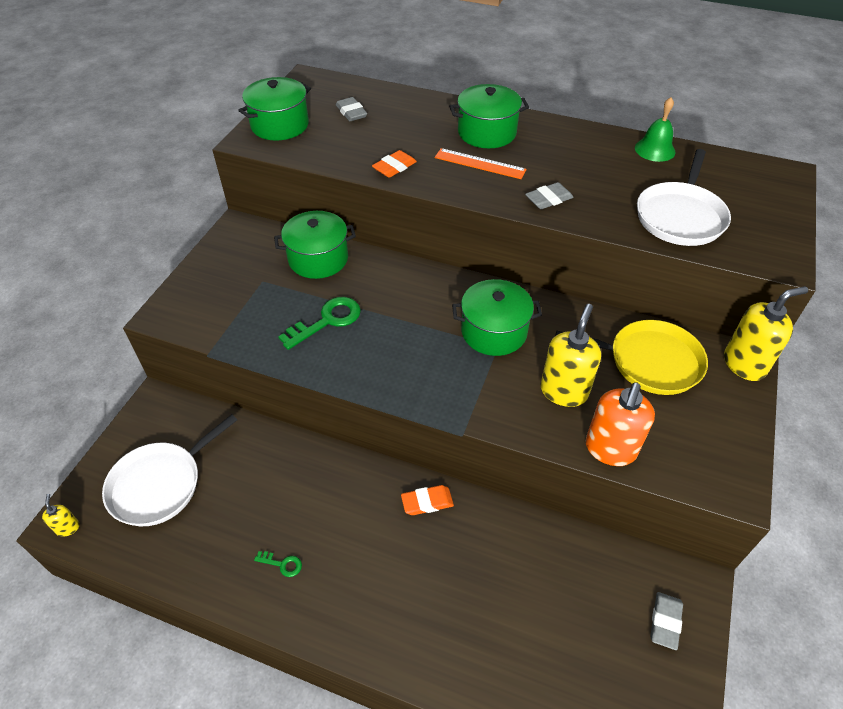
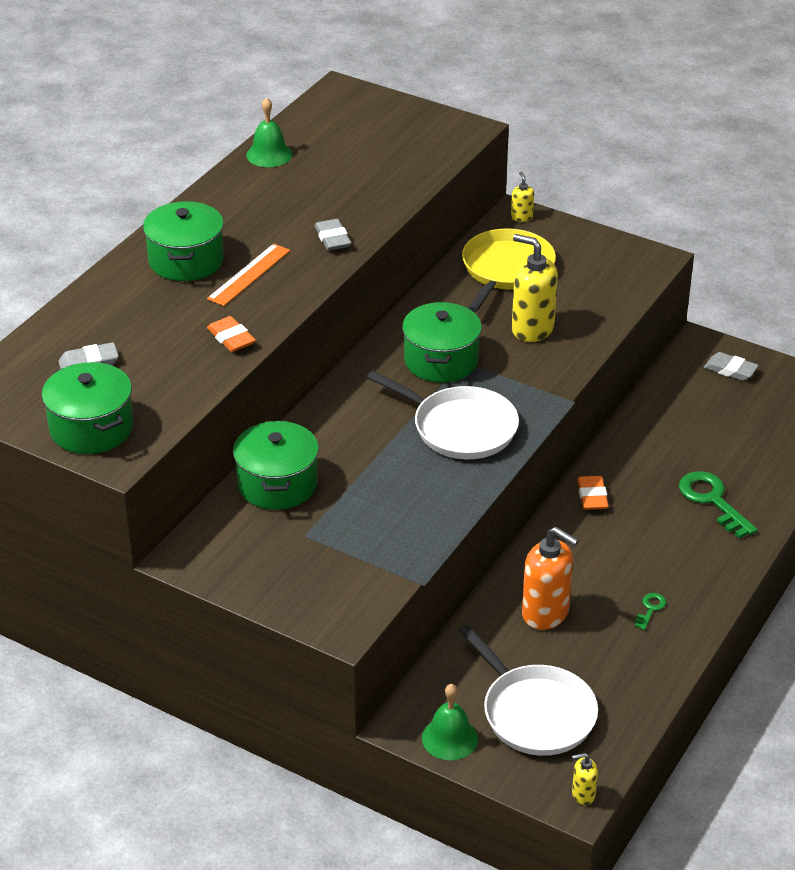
camera: 80 degrees left, 10 degrees down
(138, 431) = (450, 738): none -> green bell
(327, 321) = (392, 483): green key -> green key (712, 501)
(610, 449) = (605, 315): orange soap dispenser -> orange soap dispenser (546, 613)
(680, 216) = (388, 166): white pan -> white pan (460, 428)
(744, 364) = (521, 217): yellow soap dispenser -> yellow soap dispenser, size x0.48

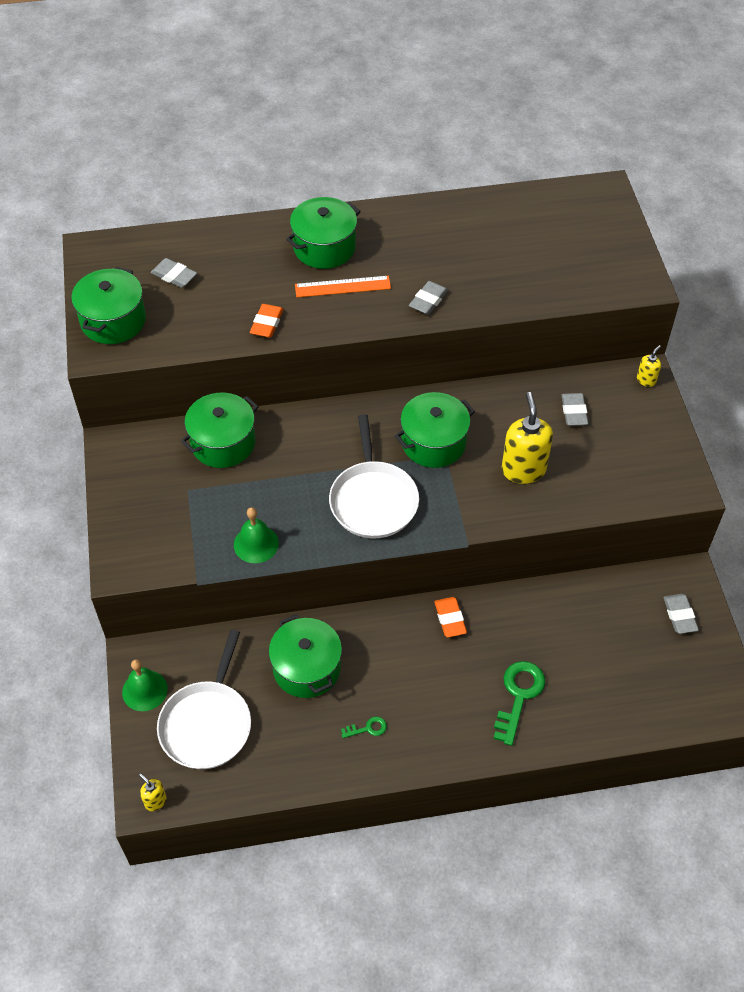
camera: 50 degrees right, 15 degrees up
(269, 154) = (486, 207): green bell -> green bell (256, 544)
(506, 270) = (574, 412): yellow pan -> grey eraser
(546, 613) = (306, 668): orange soap dispenser -> green pot
(592, 496) = (450, 619): orange eraser -> orange eraser turned 60 degrees counterclockwise

